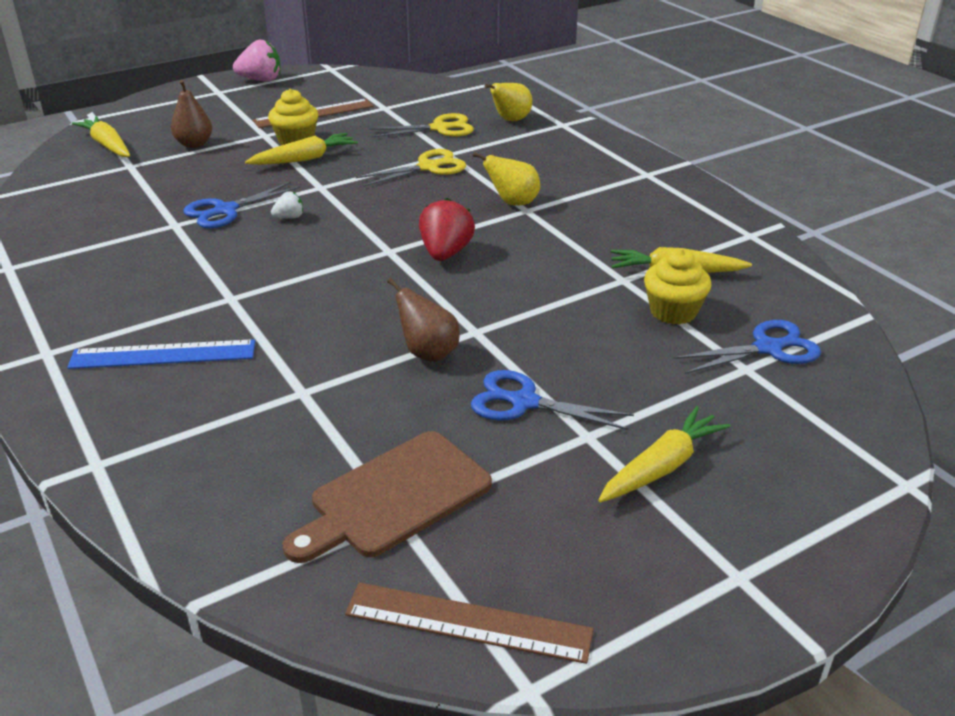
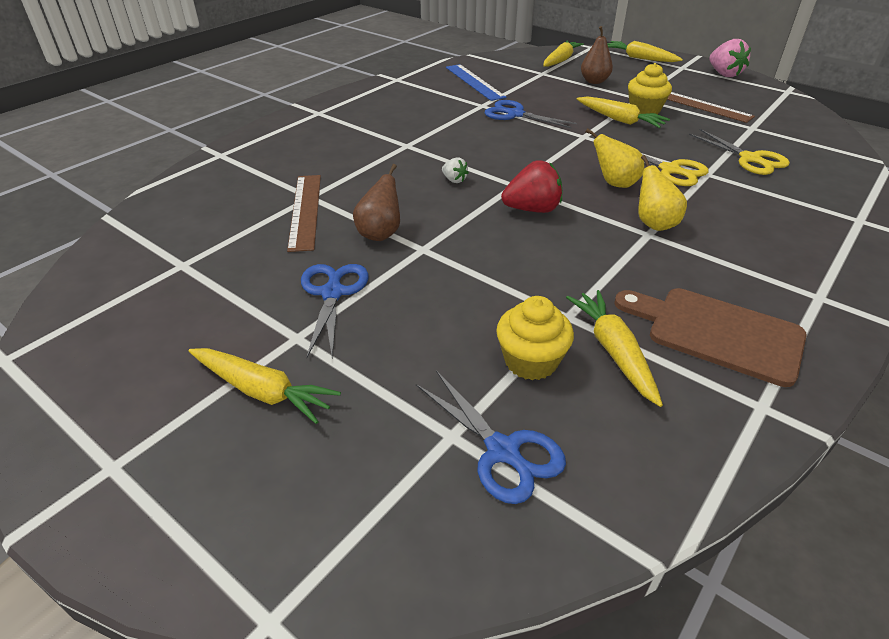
camera: 70 degrees right, 5 degrees up
(163, 355) = (331, 142): blue ruler -> blue ruler (474, 82)
(165, 104) = (639, 58): none -> yellow carrot
(289, 217) = (527, 136): white strawberry -> white strawberry (454, 180)
(394, 497) = (203, 258): brown cutting board -> brown cutting board (717, 333)
(468, 622) = (74, 318): brown ruler -> brown ruler (305, 211)
(510, 120) = (821, 189): yellow pear -> yellow pear (614, 183)

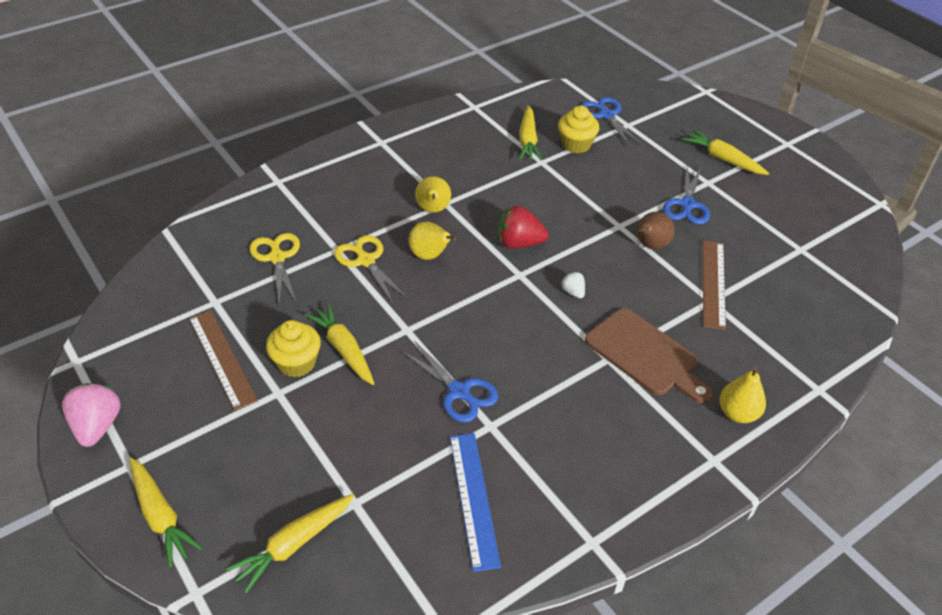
camera: 165 degrees left, 5 degrees up
(296, 133) = (737, 413): none -> yellow pear
(594, 81) = (298, 453): brown pear -> none
(717, 333) = (463, 137): brown cutting board -> brown cutting board (645, 355)

